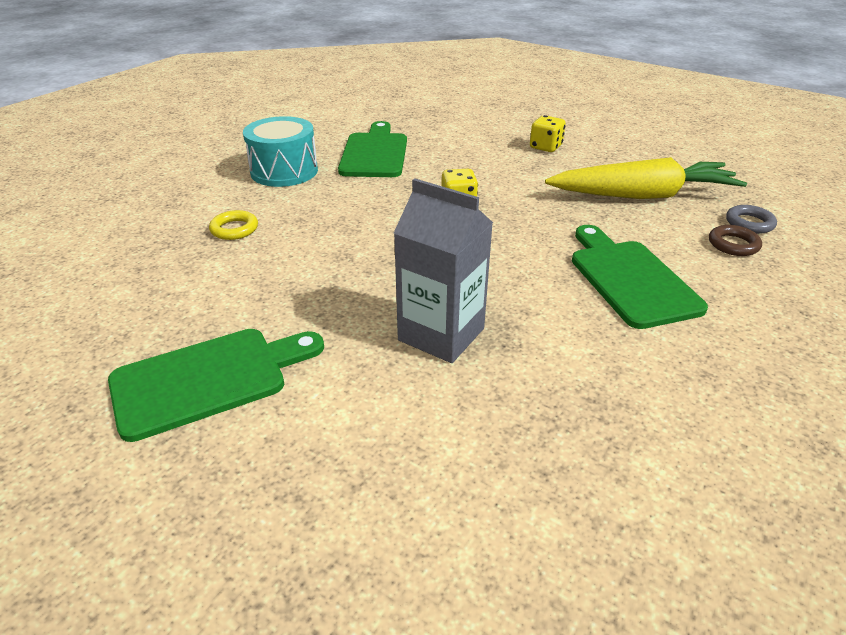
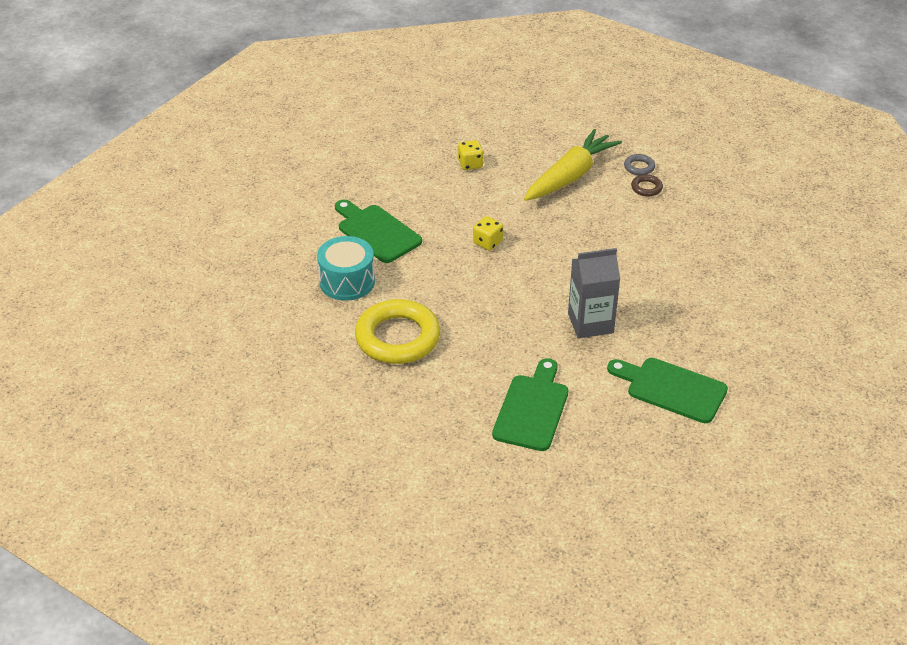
camera: 45 degrees left, 5 degrees up
(234, 229) = (397, 337): yellow ring -> yellow ring, size x2.39
(630, 279) = (627, 240): green cutting board -> green cutting board (671, 389)

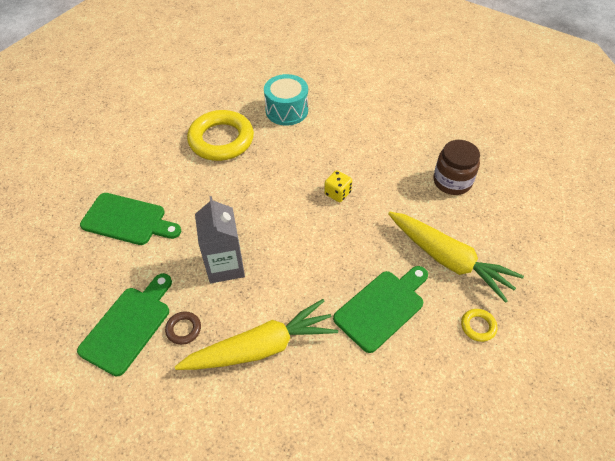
camera: 90 degrees right, 10 degrees up
(376, 232) = (347, 124): green cutting board -> green cutting board (382, 307)
(470, 164) = (452, 181): yellow dice -> brown jar
(639, 167) = (478, 326): grey ring -> yellow ring
(646, 188) = (440, 331): brown ring -> brown ring (183, 329)
(680, 294) = (261, 347): none -> yellow carrot

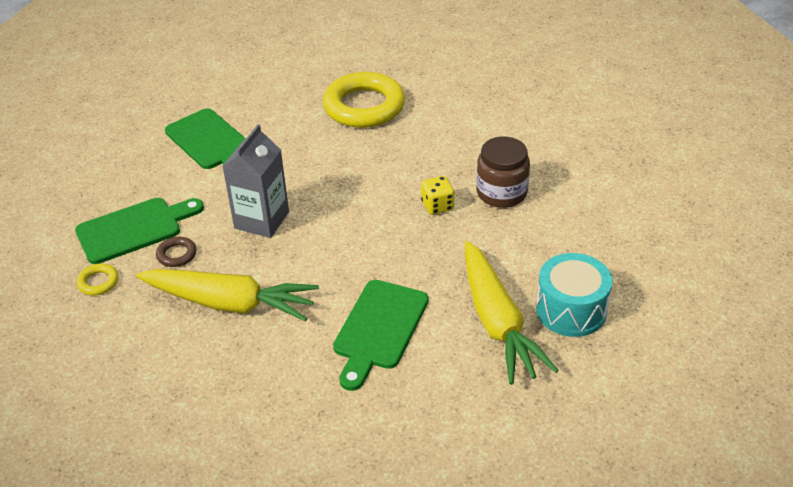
camera: 35 degrees right, 10 degrees down
(286, 110) = (461, 104): turquoise drum -> turquoise drum (571, 310)
(382, 307) = (379, 329): green cutting board -> green cutting board turned 120 degrees clockwise
(452, 181) = (584, 250): brown jar -> brown jar (501, 193)
(478, 326) = (465, 397): yellow ring -> yellow ring (98, 282)

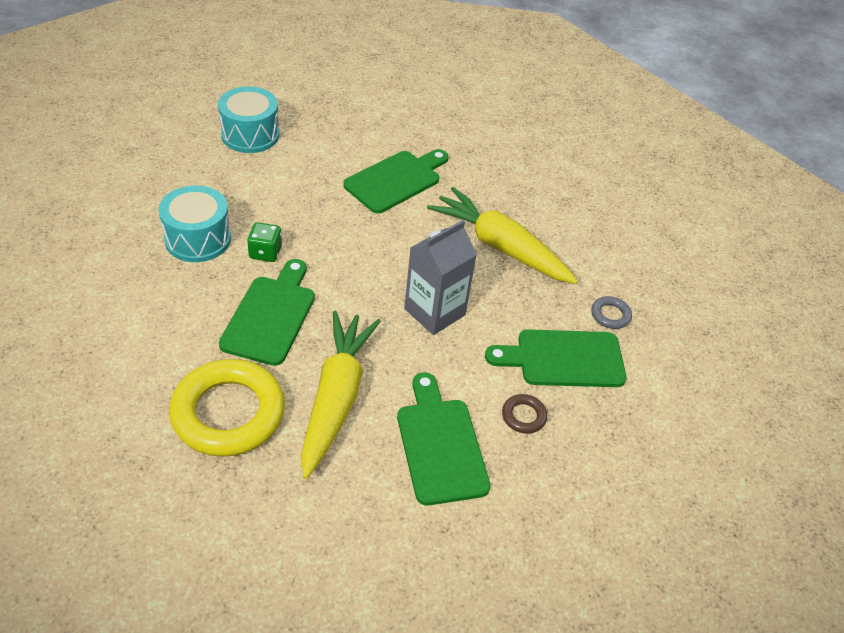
camera: 160 degrees left, 5 degrees up
(98, 282) = (610, 315): yellow ring -> grey ring
(177, 254) = (530, 311): brown ring -> brown ring (523, 416)
(389, 166) = (270, 316): none -> green cutting board
(437, 206) = (265, 253): yellow dice -> green dice
(497, 322) = (308, 149): yellow carrot -> yellow carrot (336, 397)
(501, 193) = (198, 239): brown jar -> turquoise drum

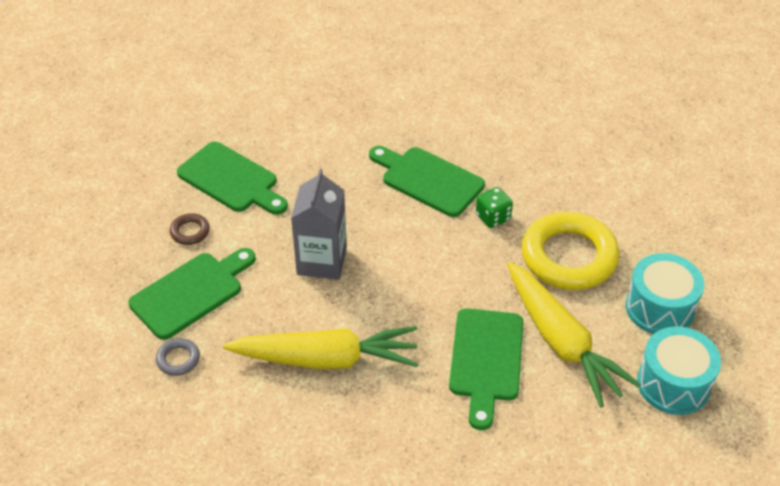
camera: 145 degrees right, 0 degrees up
(198, 239) = (550, 193): turquoise drum -> turquoise drum (673, 384)
(228, 413) = (376, 116): yellow ring -> yellow ring (568, 257)
(270, 316) = (428, 180): green cutting board -> green cutting board turned 150 degrees clockwise
(336, 397) = (325, 163): yellow carrot -> yellow carrot (561, 342)

